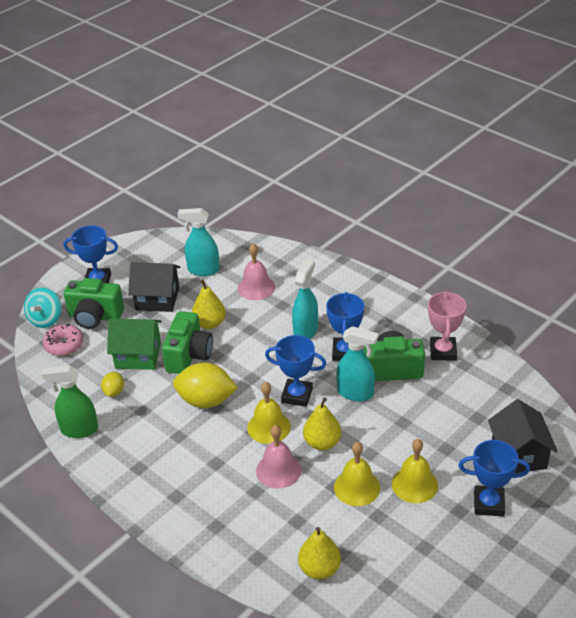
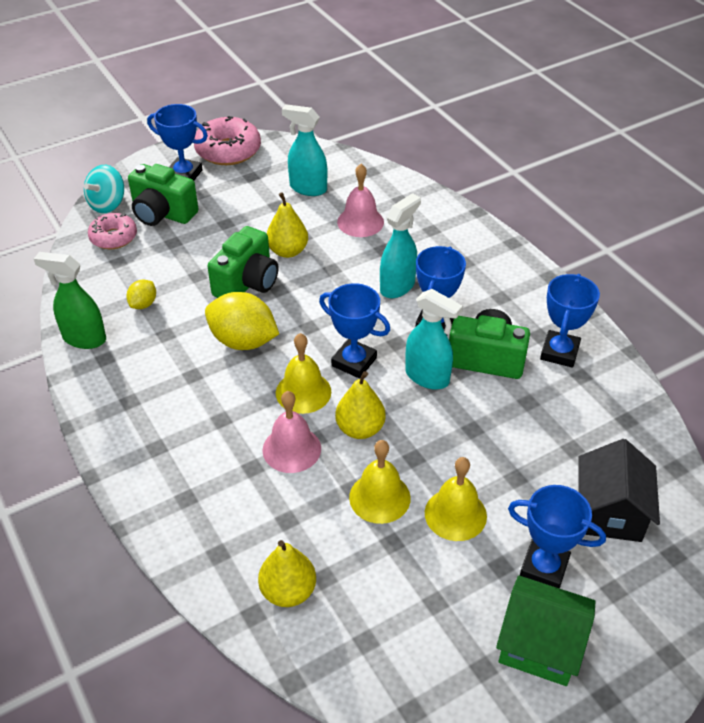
camera: 15 degrees right, 5 degrees up
(125, 253) = (228, 150): none -> pink donut
(138, 355) = (189, 269): green house -> green house (540, 645)
(157, 299) = (241, 209): black house -> none
(443, 351) = (559, 352): pink trophy -> blue trophy

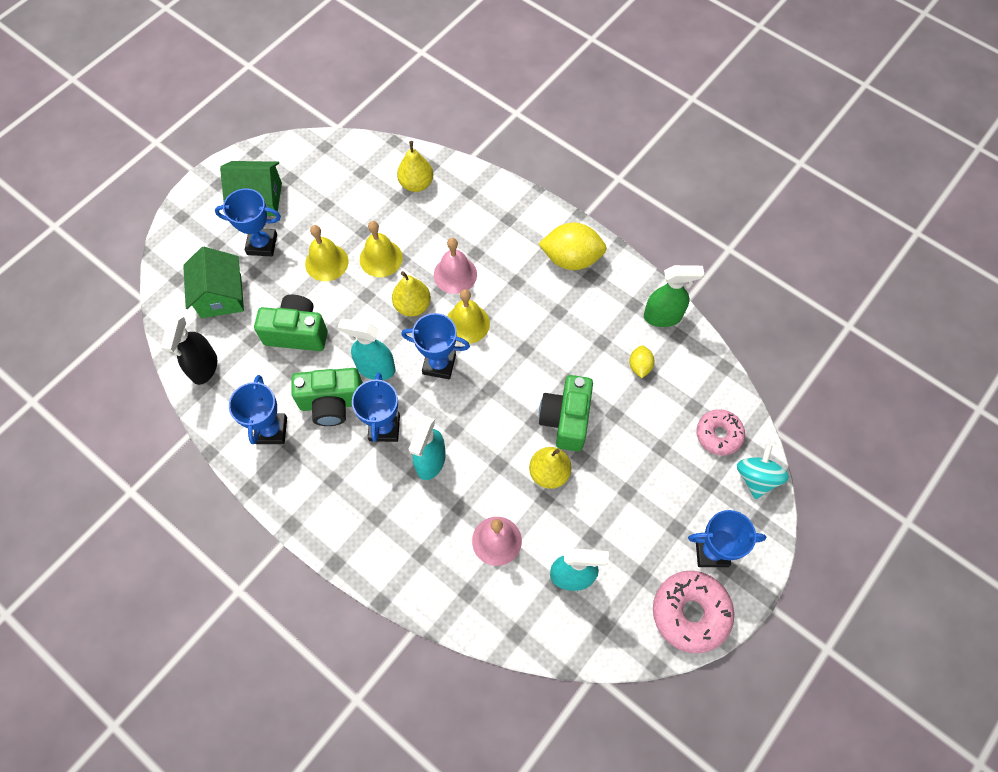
camera: 160 degrees right, 20 degrees up
(162, 214) = (695, 483): green camera -> green camera (297, 333)
(243, 341) = (536, 355): yellow lemon -> yellow lemon (571, 258)
(610, 512) = (221, 296): black house -> green house
(635, 433) = (204, 367): none -> black spray bottle

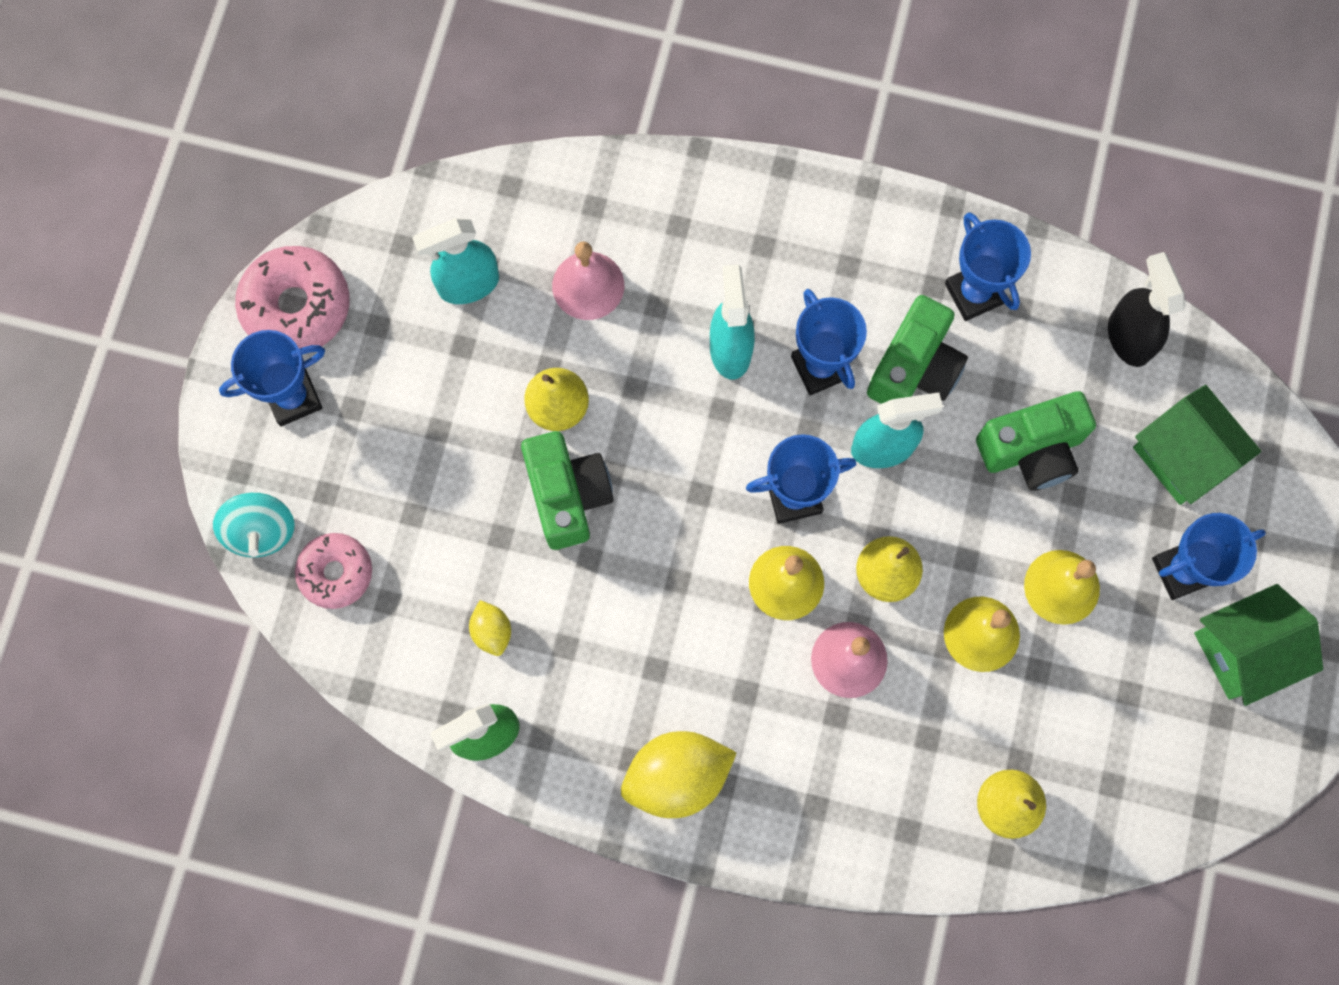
camera: 155 degrees right, 10 degrees up
(332, 403) = (914, 368): green camera -> green camera turned 150 degrees clockwise

